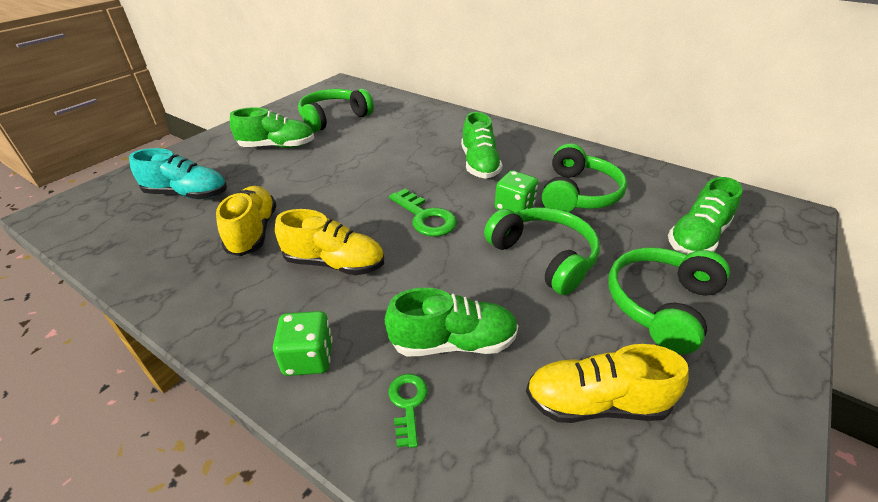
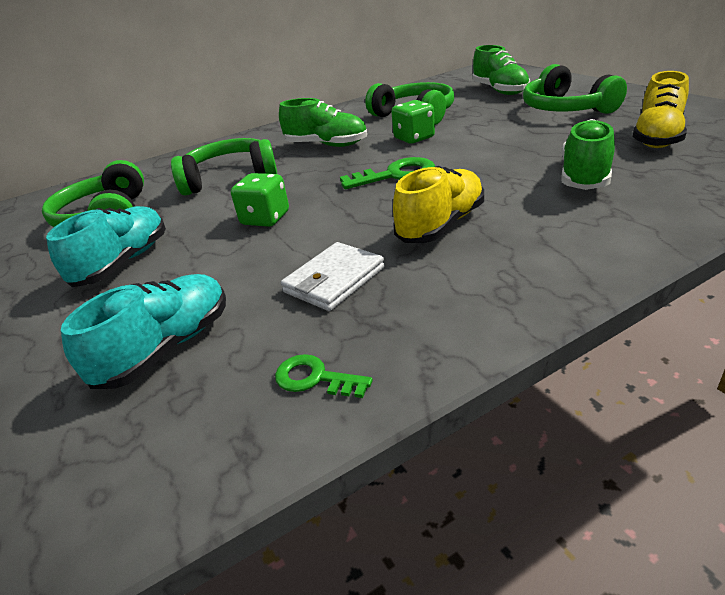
camera: 60 degrees left, 5 degrees down
(253, 232) = (334, 280): yellow shoe -> white wallet
(277, 146) = (123, 262): green shoe -> turquoise shoe
(308, 358) = (588, 242): green dice -> green dice (265, 218)
(408, 404) = (654, 198): green key -> green key (315, 378)
(544, 257) = (491, 135): green headphones -> green headphones (230, 178)

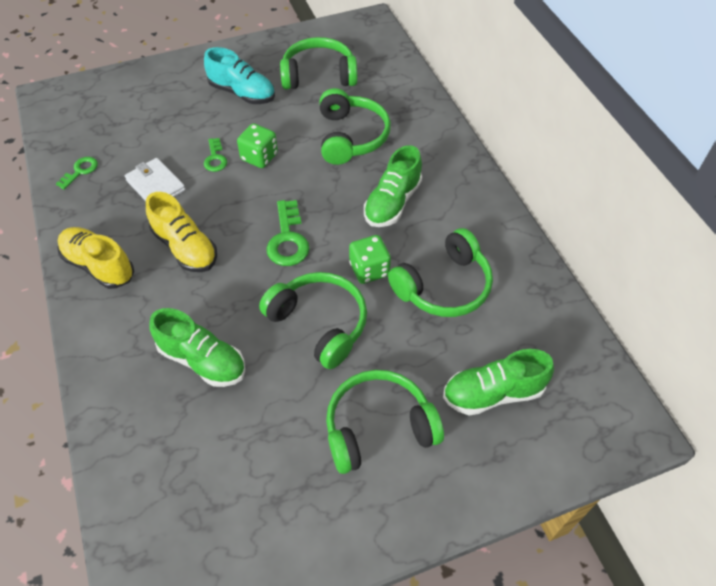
camera: 95 degrees right, 20 degrees up
(167, 348) = (139, 120): turquoise shoe -> none
(269, 247) = (215, 158): none -> green key
(489, 142) = (319, 323): none -> green headphones
(657, 137) = (245, 459): yellow shoe -> yellow shoe (99, 266)

